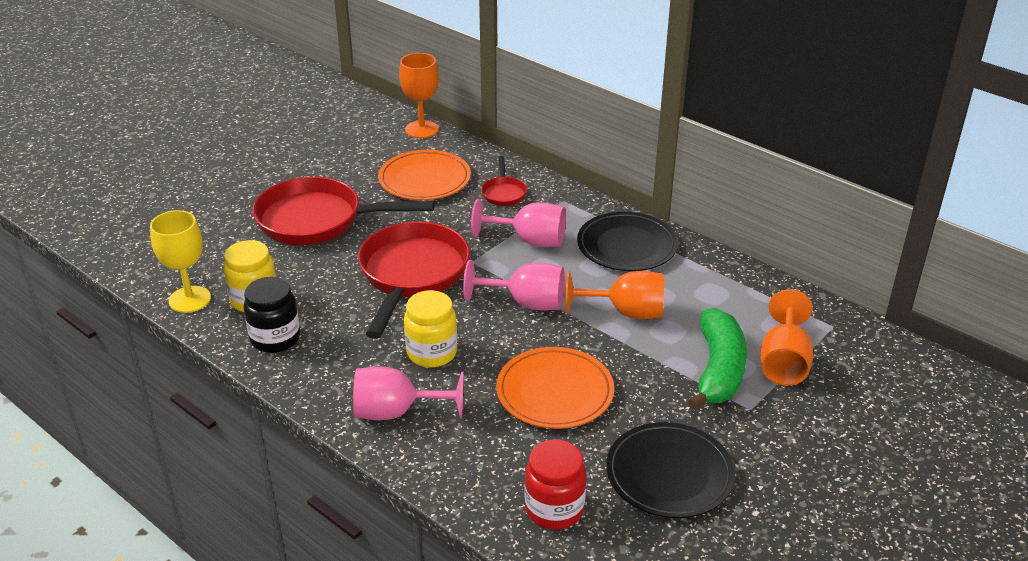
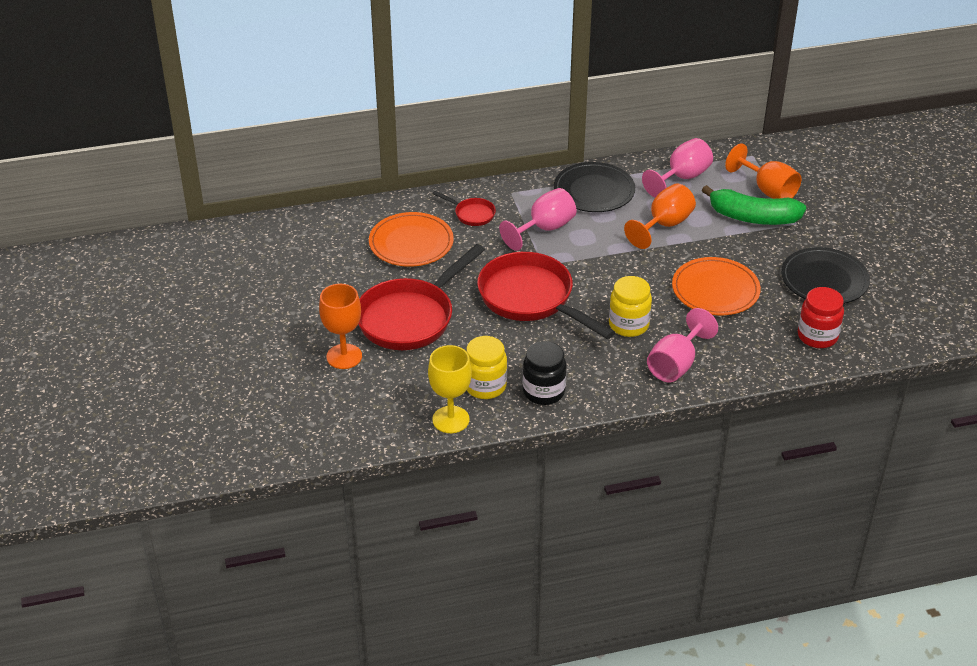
camera: 55 degrees left, 5 degrees up
(422, 129) = (335, 215): orange goblet -> orange goblet (344, 356)
(526, 303) = (614, 262): pink goblet -> pink goblet (682, 178)
(718, 370) = (753, 217): green banana -> green banana turned 150 degrees clockwise

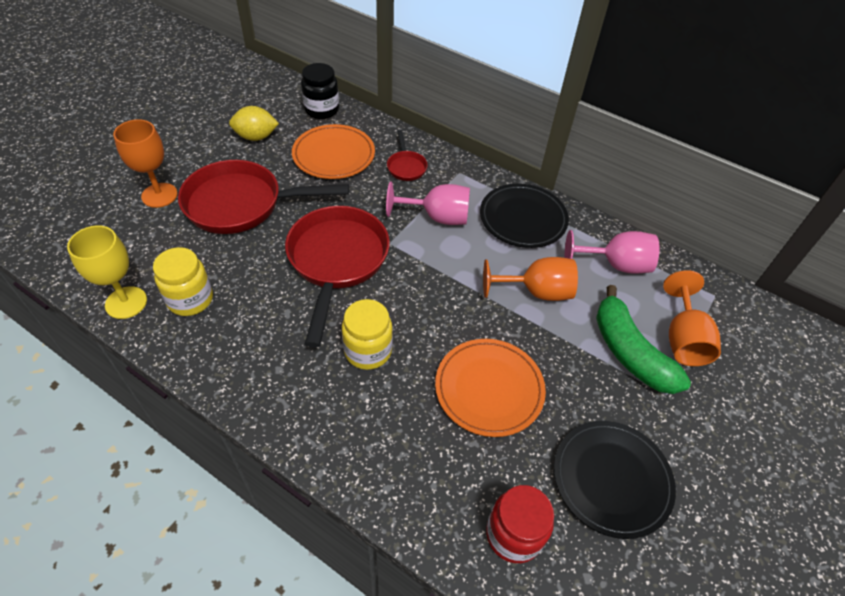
camera: 45 degrees right, 10 degrees up
(334, 273) = (256, 137): none -> yellow lemon
(543, 392) = (215, 344): black jar -> black jar (321, 110)
(676, 364) = (344, 426): pink goblet -> none

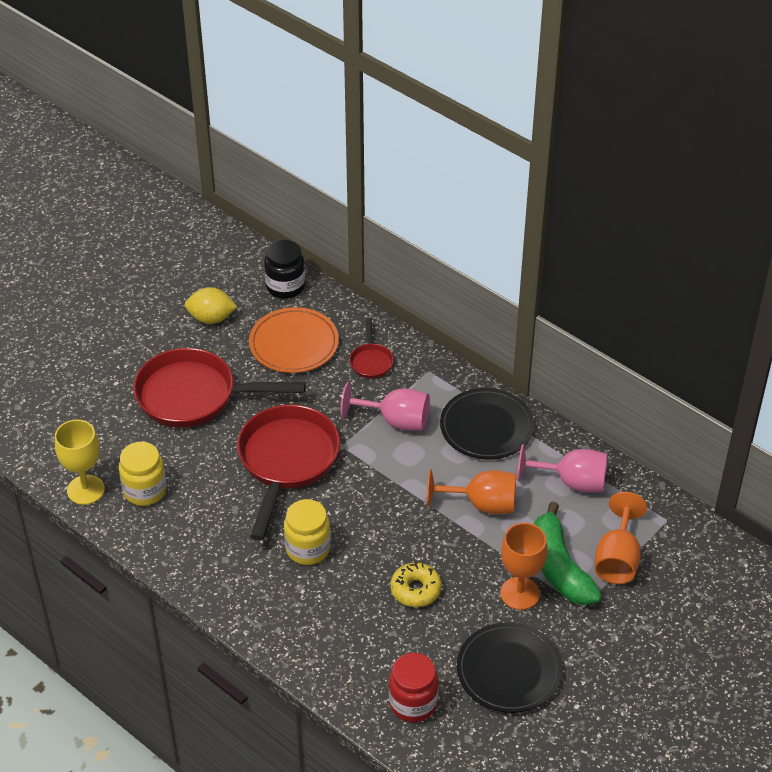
camera: 10 degrees right, 5 degrees down
(159, 195) = (111, 382): orange goblet -> orange goblet (520, 593)
(489, 389) = (415, 590): orange plate -> yellow donut

